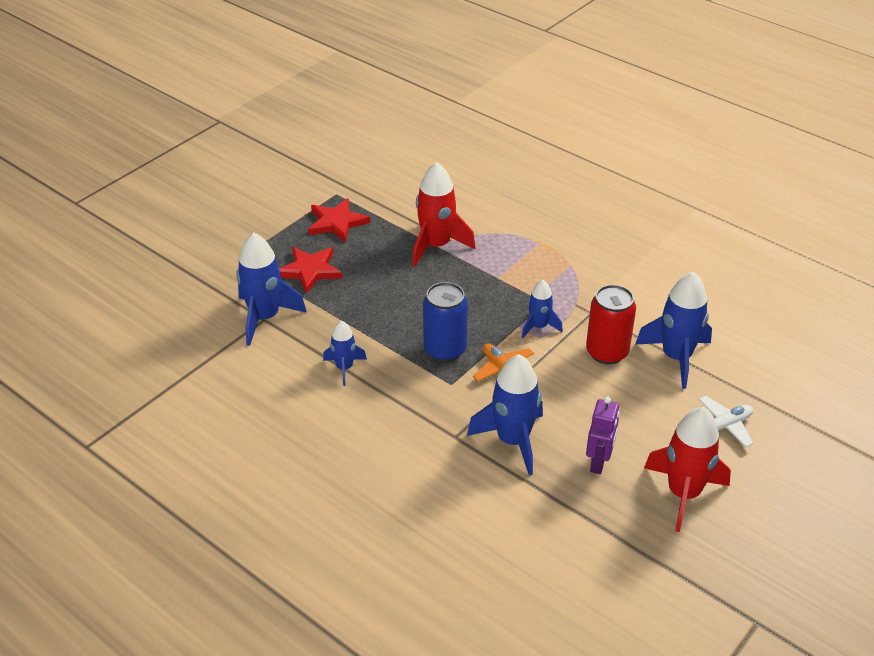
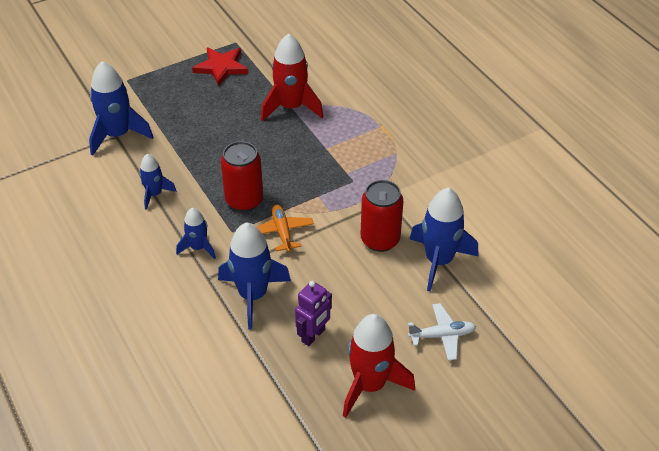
camera: 20 degrees right, 5 degrees up
(310, 270) = (176, 104): red star -> none
(445, 349) = (244, 200): blue can -> red can
(539, 326) = (335, 201): blue rocket -> blue rocket (198, 247)

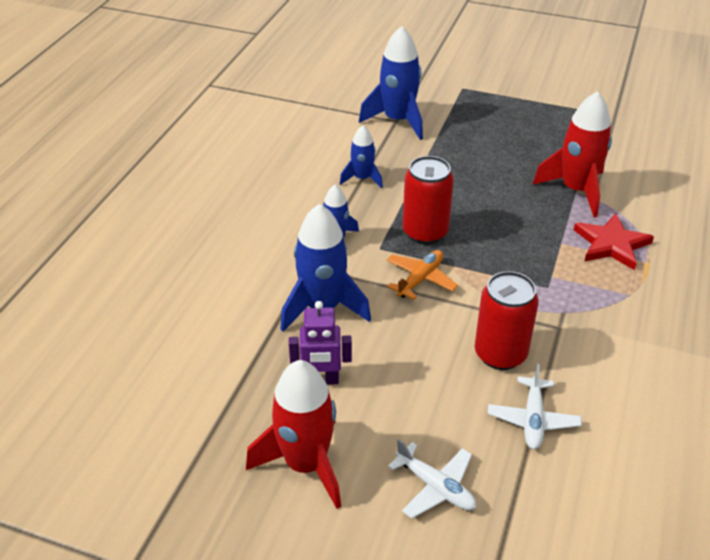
camera: 50 degrees right, 5 degrees down
(221, 67) = (556, 123): red star -> red star (611, 244)
(439, 261) = (533, 419): blue rocket -> white plane

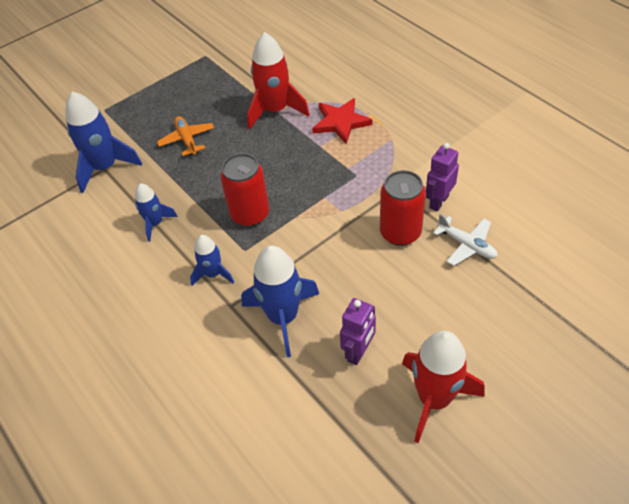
camera: 55 degrees left, 10 degrees up
(420, 279) = (297, 241): orange plane -> orange plane (187, 140)
(435, 487) = (494, 327): white plane -> none
(574, 370) = (438, 202): none -> purple robot

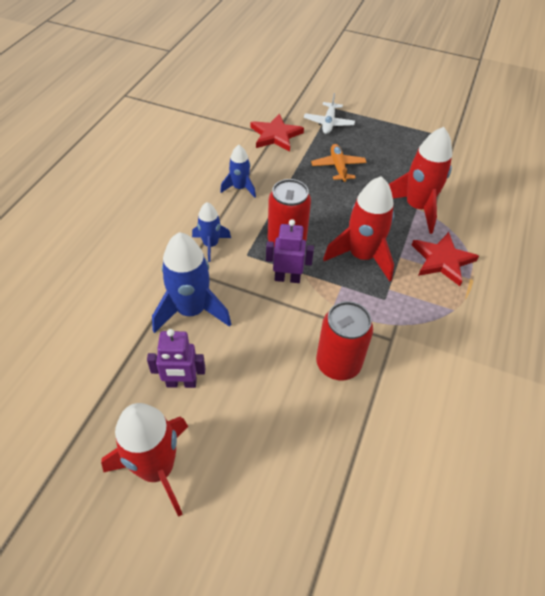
camera: 55 degrees right, 0 degrees up
(105, 167) = (275, 135): blue rocket -> red star
(187, 140) = (338, 167): orange plane -> orange plane turned 45 degrees counterclockwise
(302, 170) = (362, 256): none -> red rocket
(438, 202) = (400, 383): purple robot -> purple robot (287, 278)
(467, 245) = (360, 431): white plane -> white plane (328, 123)

